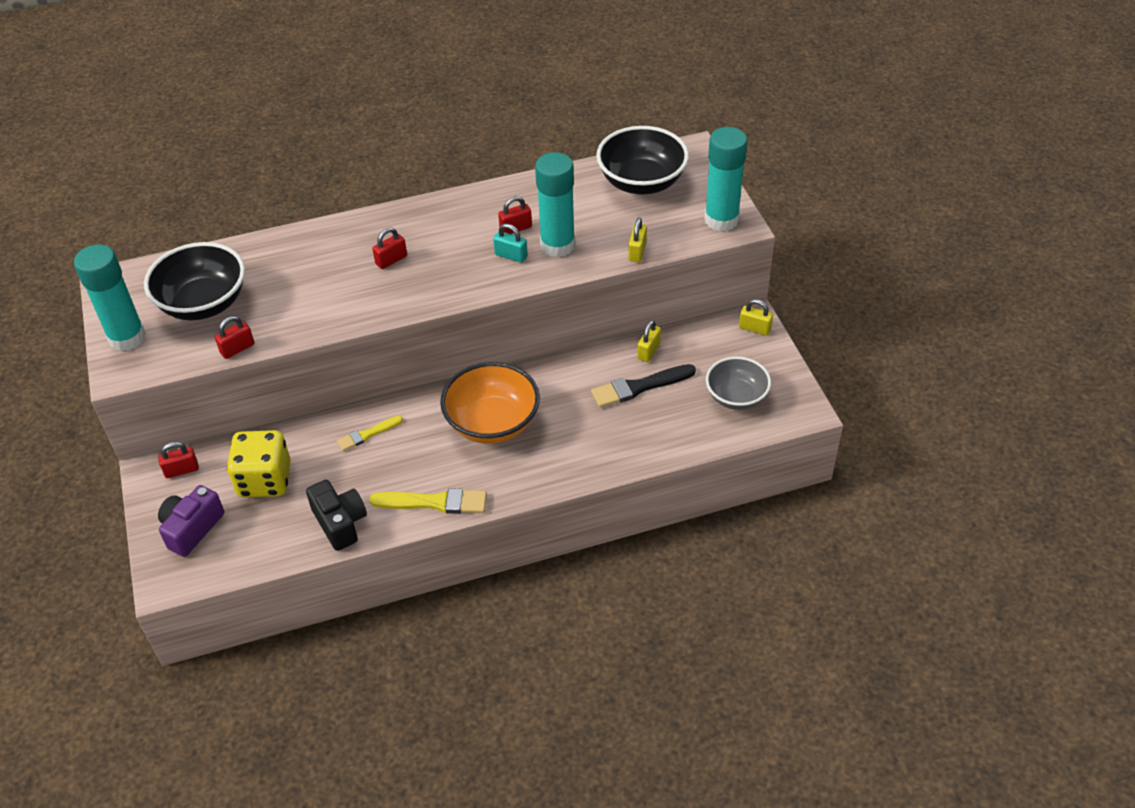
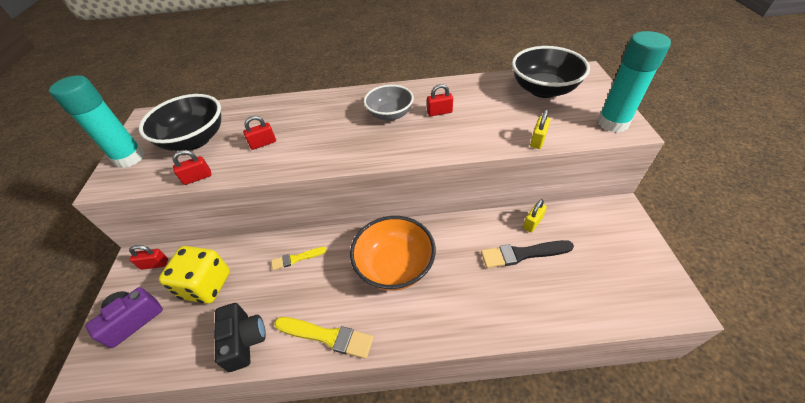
camera: 15 degrees right, 0 degrees up
(391, 260) = (339, 125): red padlock -> red padlock (263, 143)
(511, 255) = (431, 132): turquoise padlock -> none
(557, 245) = (470, 128): turquoise glue stick -> none
(736, 397) = (611, 278): grey bowl -> grey bowl (390, 114)
(754, 328) = (624, 217): yellow padlock -> none

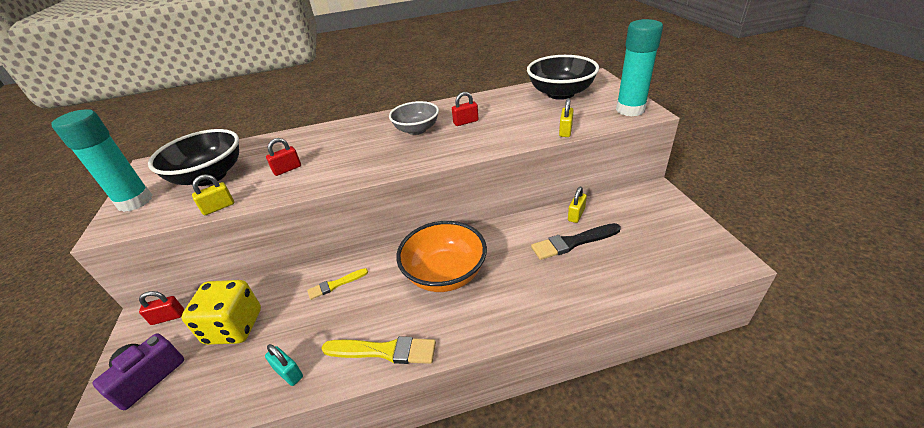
camera: 10 degrees left, 10 degrees down
(197, 178) = (218, 207): red padlock -> yellow padlock
(244, 340) = (288, 372): black camera -> turquoise padlock

